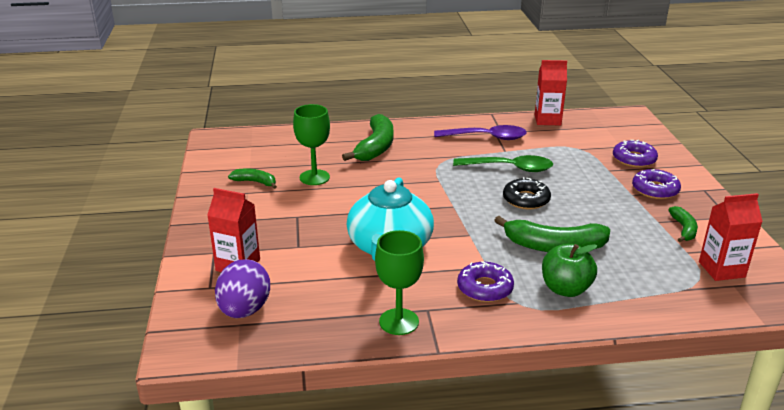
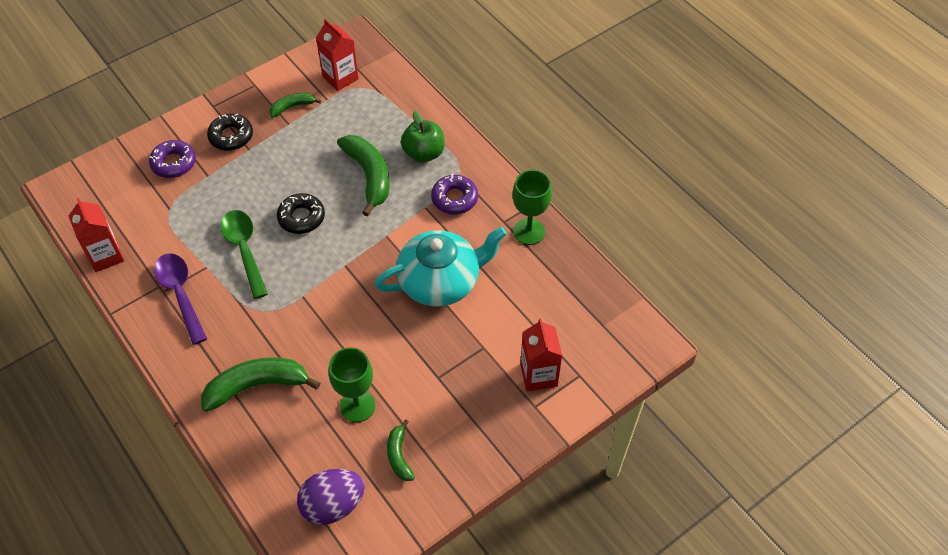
camera: 120 degrees left, 25 degrees up
(244, 310) = (586, 332): purple egg -> purple egg (333, 505)
(655, 190) = (231, 136): purple donut -> black donut

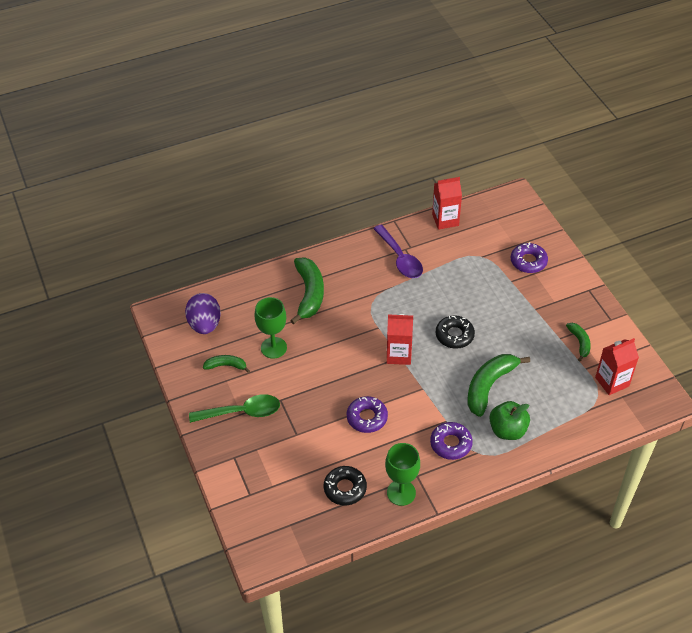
camera: 105 degrees right, 5 degrees down
(180, 294) = (400, 258): purple spoon -> purple spoon turned 75 degrees clockwise
(231, 136) = (551, 299): black donut -> black donut (345, 488)
(244, 250) = (431, 297): green spoon -> green spoon (241, 412)
(369, 176) = (489, 386): green banana -> green banana turned 135 degrees clockwise
(440, 281) = (367, 417): turquoise teapot -> purple donut
(538, 375) = (259, 466): red carton -> red carton (399, 354)

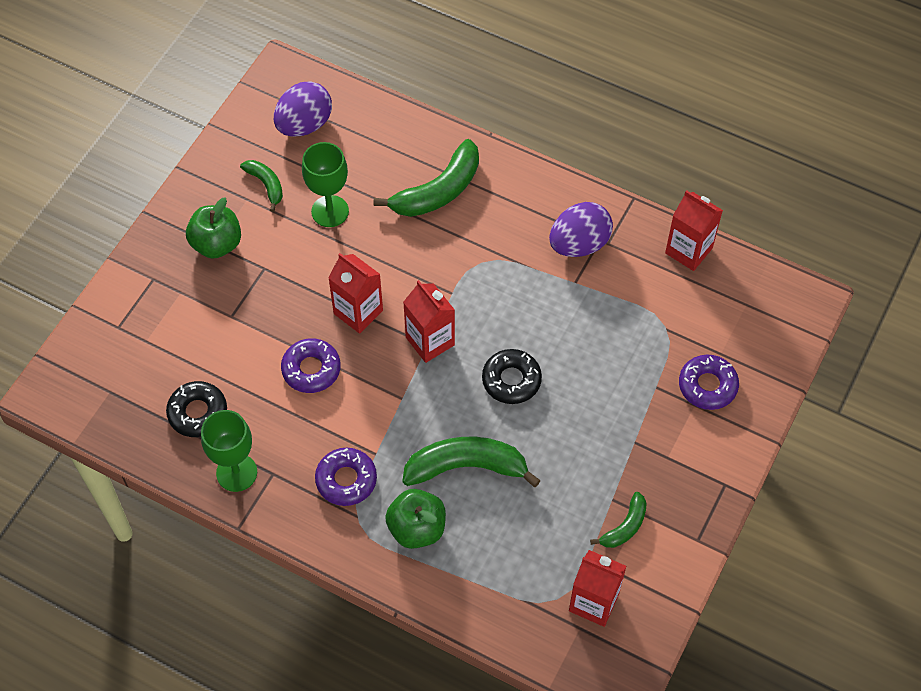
camera: 50 degrees right, 10 degrees up
(241, 412) = (217, 244): green spoon -> green apple
(350, 374) = (358, 312): none -> red carton
(400, 258) = (579, 244): purple spoon -> purple egg

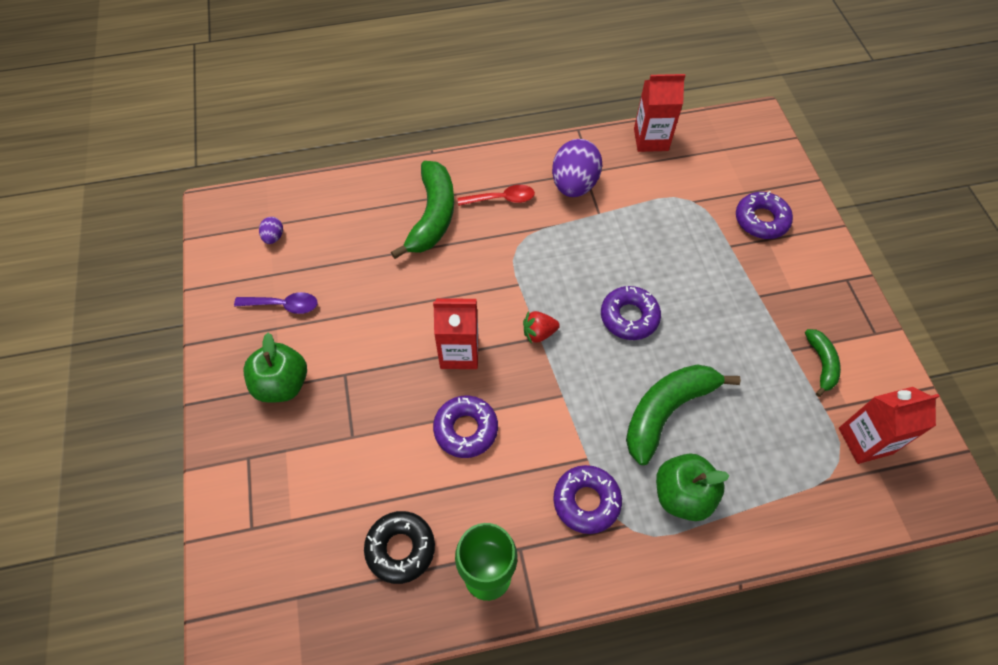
camera: 40 degrees left, 0 degrees up
(266, 185) = (283, 305): green banana -> purple spoon
(304, 124) = (274, 237): purple egg -> purple egg, size x0.45
(330, 211) = (359, 289): green goblet -> none
(430, 341) = (539, 333): red carton -> red strawberry
(507, 215) = (501, 199): none -> red spoon
(511, 380) = (629, 317): black donut -> purple donut

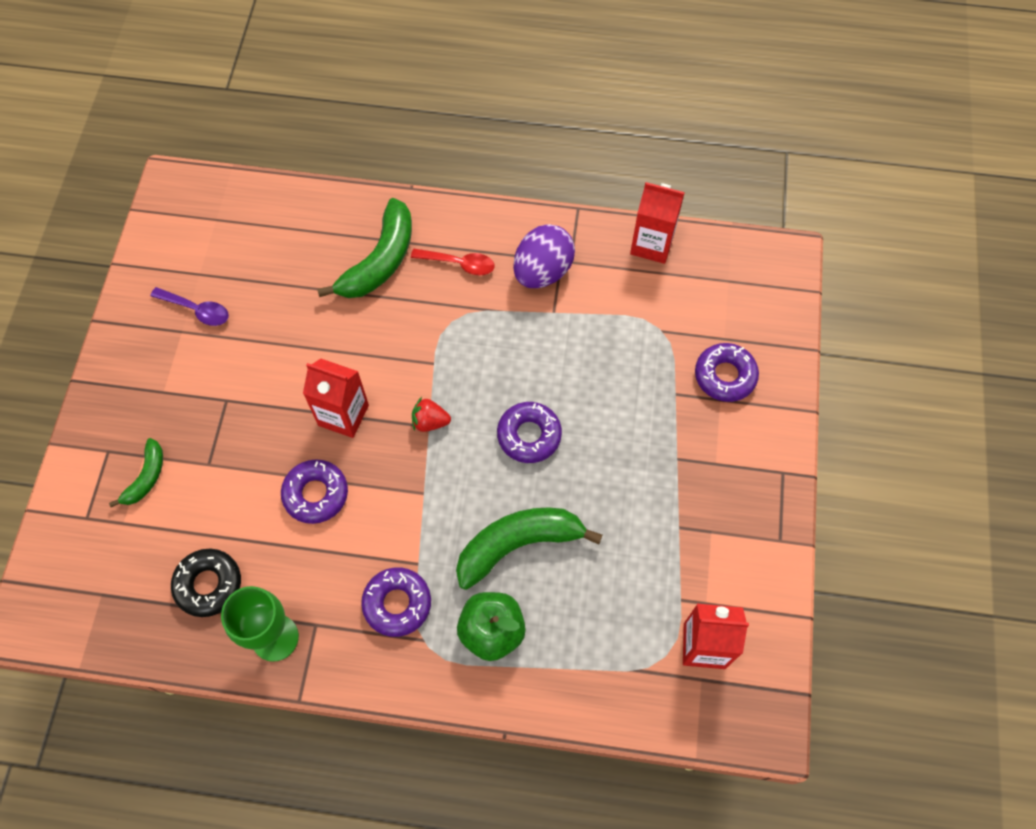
camera: 20 degrees right, 5 degrees up
(274, 237) = (215, 234): purple egg -> none
(282, 384) = (165, 390): green apple -> none
(821, 363) = (703, 552): green banana -> green banana (146, 477)

